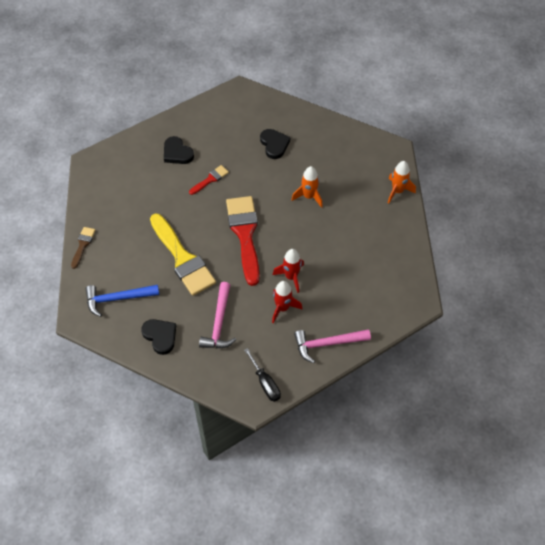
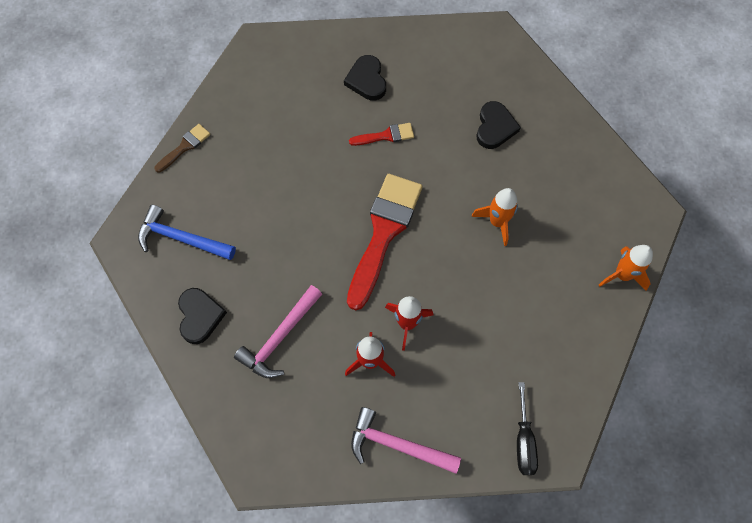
camera: 30 degrees right, 10 degrees up
(183, 258) = (288, 226): yellow brush -> none
(265, 383) = (286, 454): black screwdriver -> black screwdriver (523, 441)

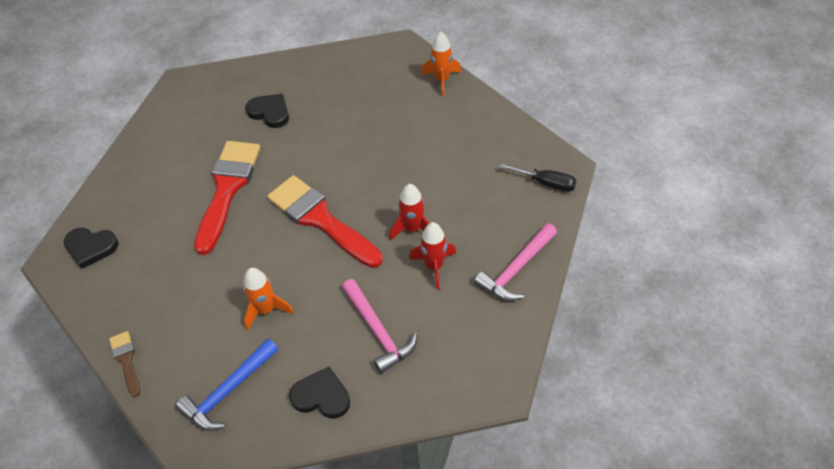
camera: 65 degrees left, 15 degrees down
(367, 80) = (161, 185): black heart -> black heart (91, 248)
(386, 136) = (227, 189): red brush -> red brush, size x2.15
(497, 222) = (355, 139): orange rocket -> orange rocket (266, 310)

